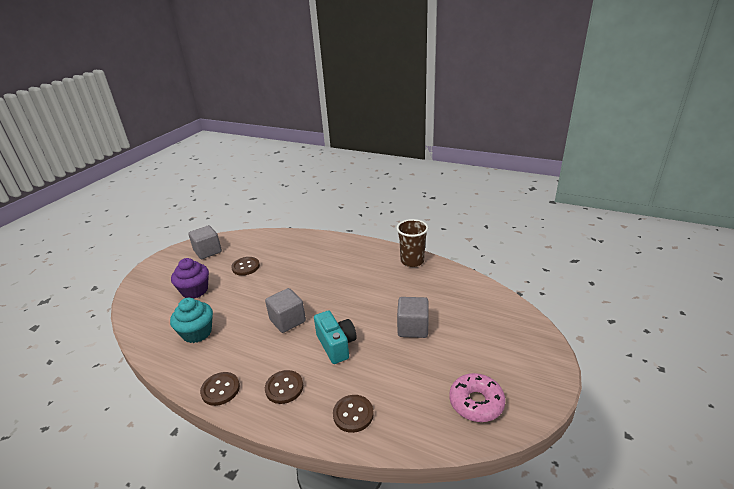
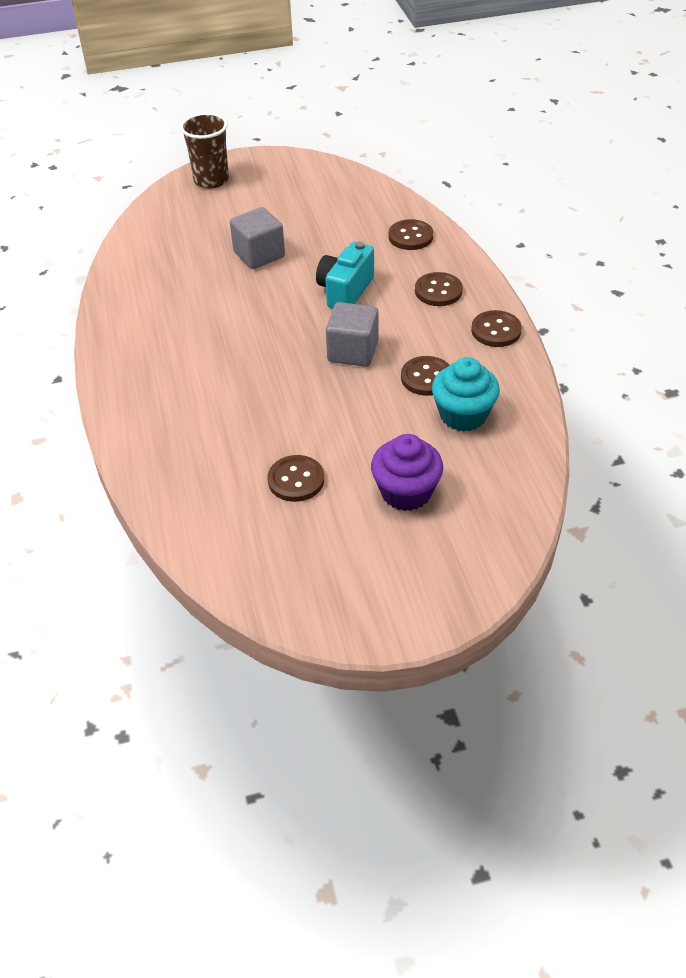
camera: 130 degrees left, 15 degrees up
(208, 251) = (306, 574): grey cube -> none
(234, 336) = (426, 377): none -> brown button
(412, 261) = (119, 314): brown cup -> brown cup (211, 180)
(476, 402) = (317, 184): pink donut -> none

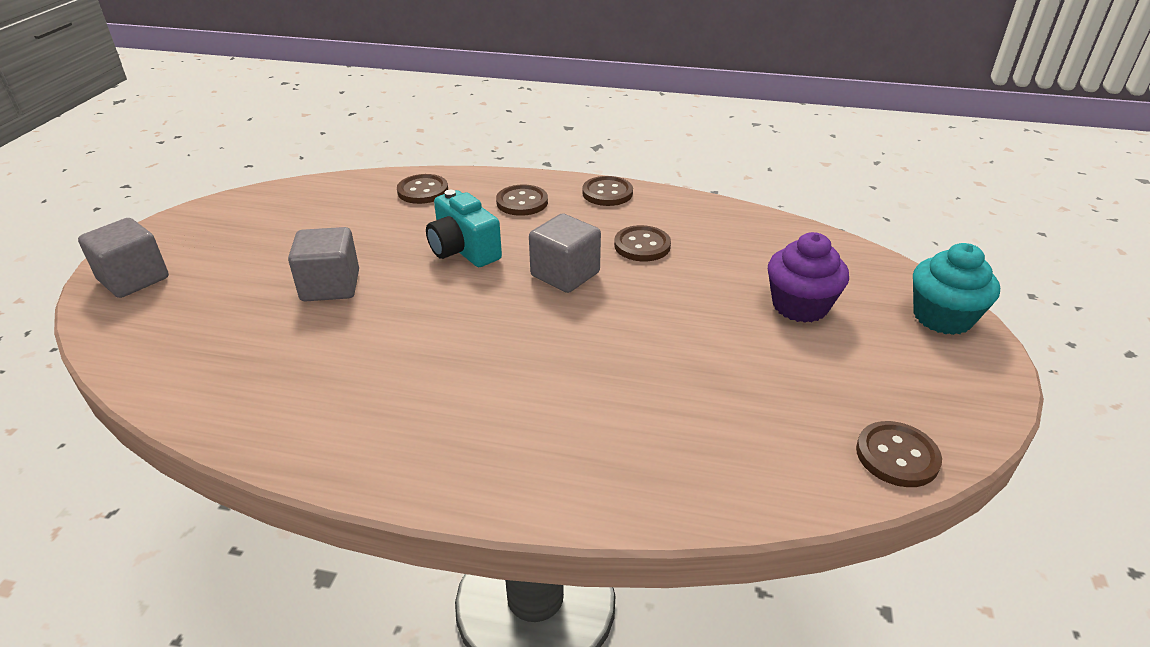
camera: 65 degrees left, 10 degrees down
(211, 180) = (134, 279): brown cup -> grey cube
(296, 480) = (744, 372): brown button -> brown button (897, 456)
(463, 415) = (710, 243): turquoise cupcake -> turquoise cupcake (942, 317)

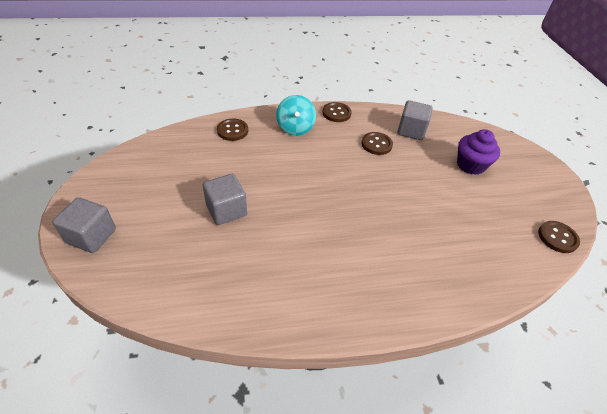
camera: 25 degrees left, 10 degrees up
(463, 250) = (286, 168): turquoise camera -> none
(522, 202) = (295, 128): brown button -> turquoise spinning top
(565, 274) = (351, 171): grey cube -> grey cube (411, 131)
(942, 317) = (530, 157): turquoise cupcake -> none

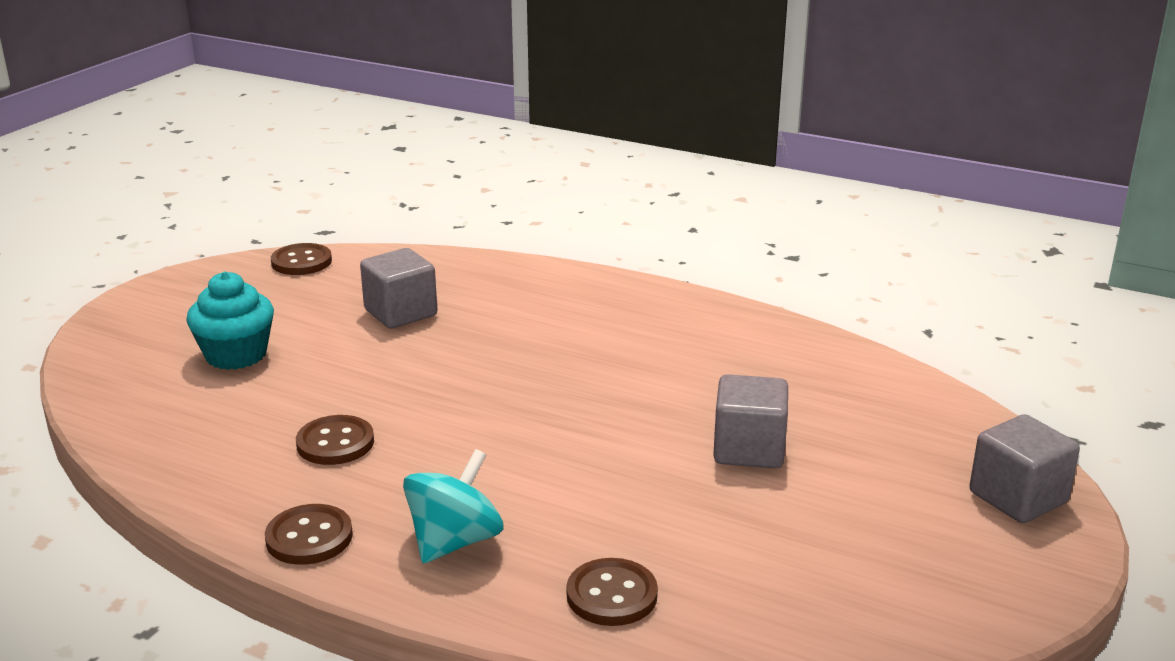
camera: 140 degrees left, 20 degrees down
(411, 131) = (222, 438): grey cube -> grey cube (400, 313)
(470, 165) = (236, 355): purple cupcake -> turquoise cupcake

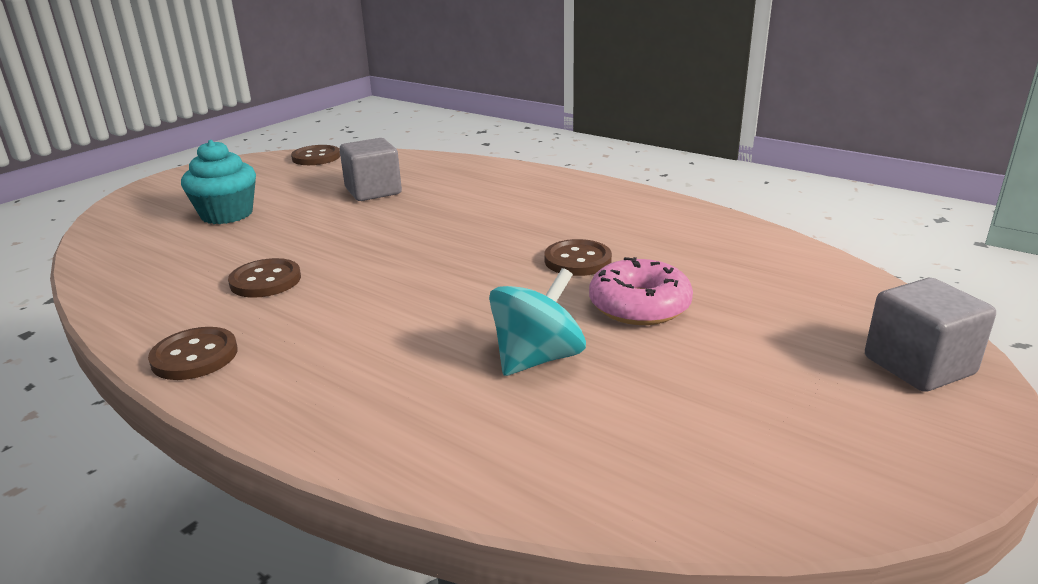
camera: 10 degrees right, 0 degrees up
(454, 541) = (324, 369): turquoise spinning top -> turquoise spinning top (537, 358)
(612, 595) = (455, 432): brown button -> brown button (577, 260)
(749, 449) = (639, 306): grey cube -> pink donut

